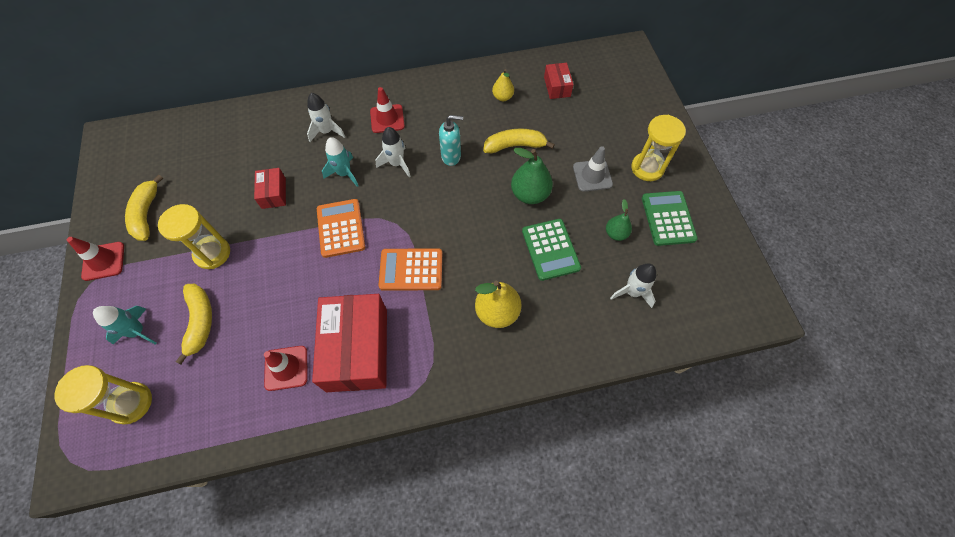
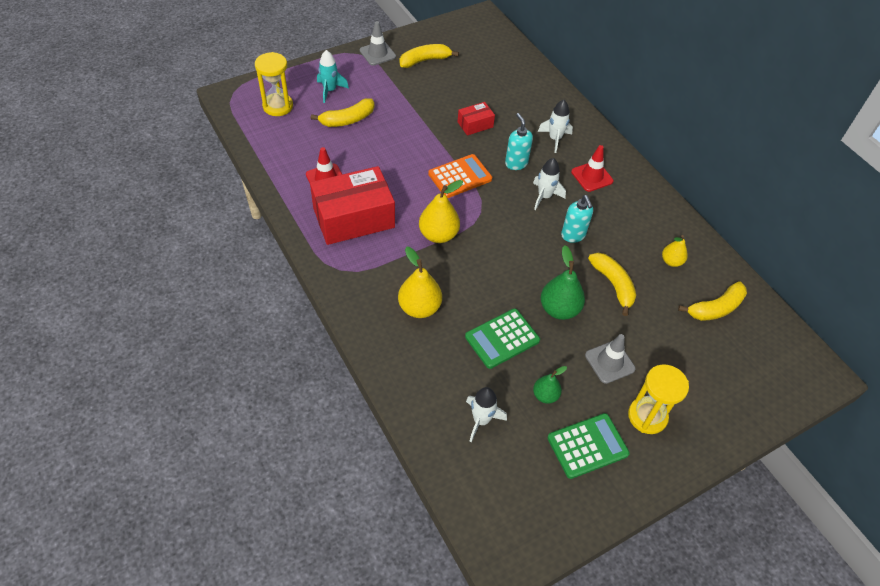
camera: 70 degrees right, 10 degrees down
(103, 261) = (377, 53): red traffic cone -> grey traffic cone
(212, 253) = (406, 107): yellow hourglass -> none
(344, 173) = (516, 163): turquoise rocket -> turquoise soap dispenser
(411, 270) = (438, 235): orange calculator -> yellow pear
(557, 87) = (715, 308): red box -> yellow banana

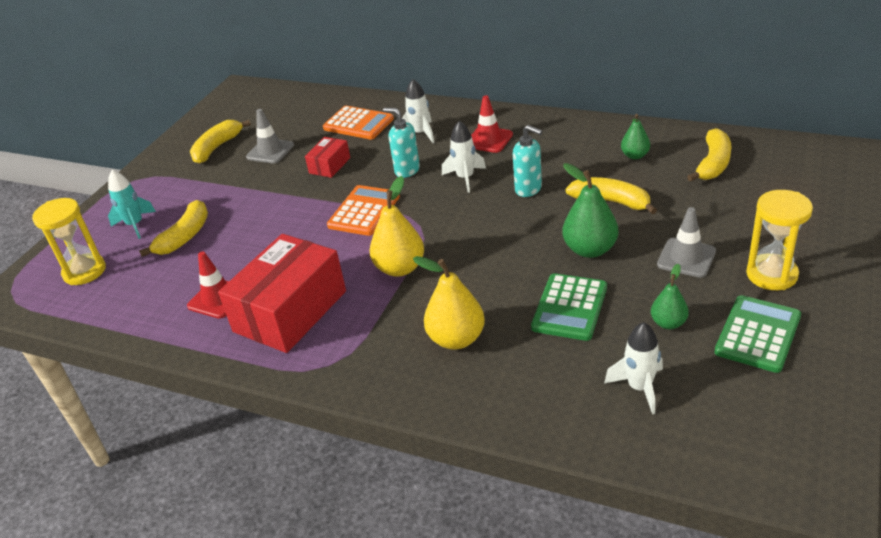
camera: 30 degrees left, 15 degrees down
(377, 53) = (157, 169): grey traffic cone -> grey traffic cone (270, 151)
(525, 102) = (358, 124): none -> orange calculator
(671, 261) = (635, 155): yellow pear -> green pear

